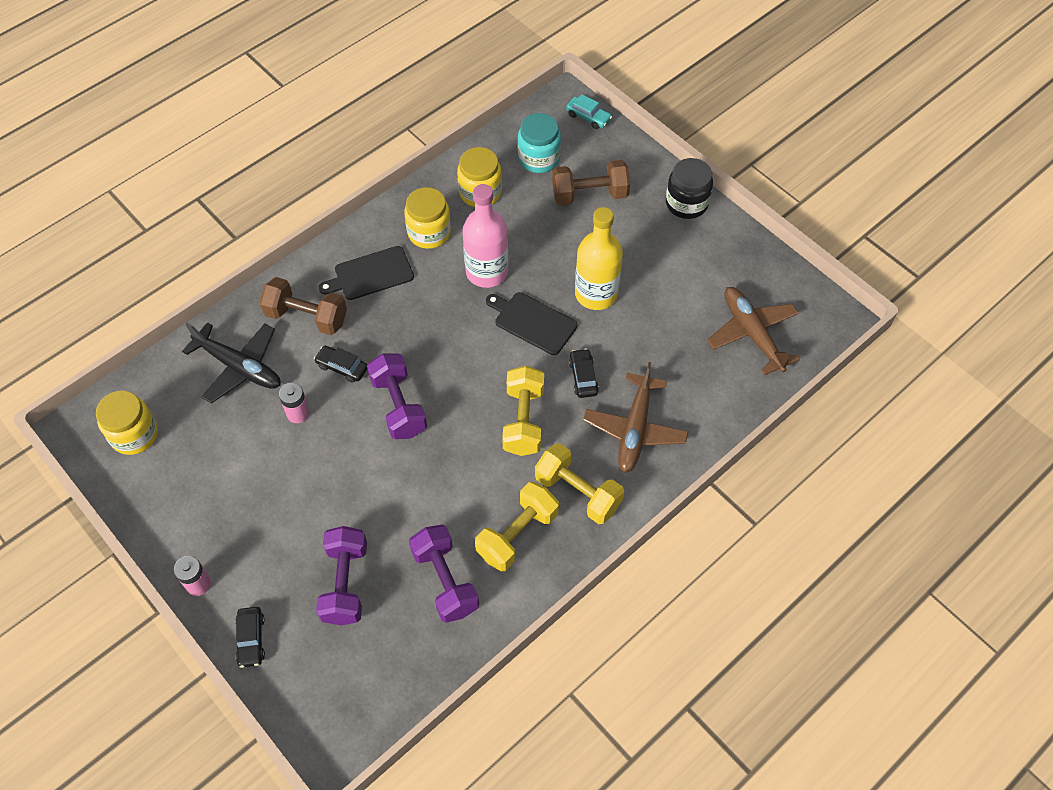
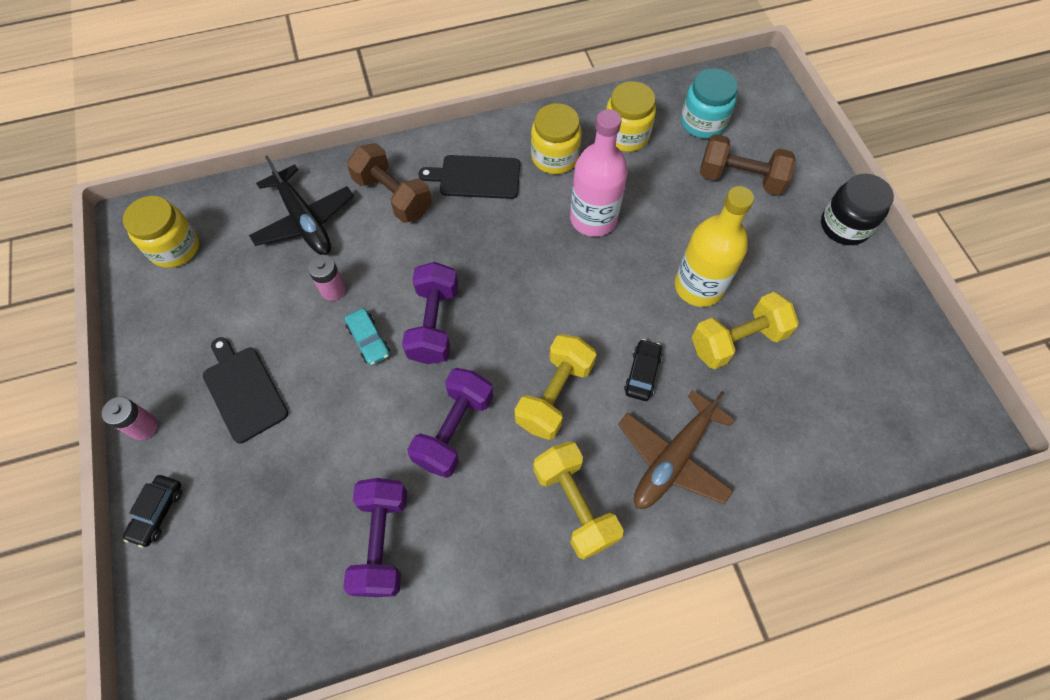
camera: 25 degrees right, 5 degrees up
(342, 367) = (400, 260): black car -> none
(345, 583) = (280, 494): purple dumbbell -> purple dumbbell (454, 429)
(517, 535) = (485, 524): yellow dumbbell -> yellow dumbbell (737, 341)
(533, 322) = (616, 290): black cutting board -> black cutting board (243, 391)
(588, 117) = (775, 98): turquoise car -> turquoise car (369, 340)
(752, 334) = (860, 403): brown plane -> none

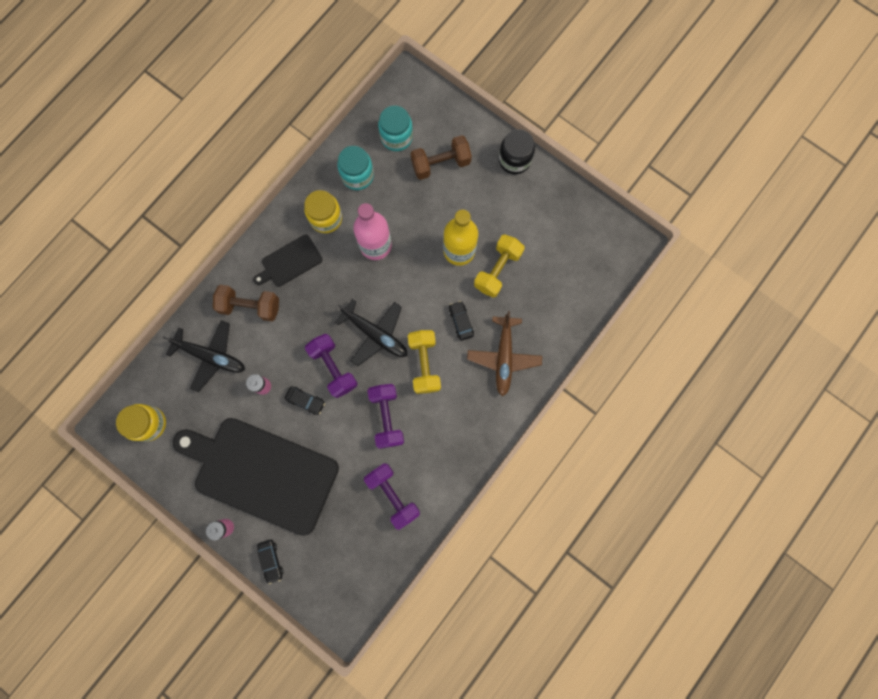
camera: 35 degrees left, 15 degrees up
(243, 391) = (261, 473): black cutting board -> black cutting board, size x2.23
(369, 340) = (306, 401): turquoise car -> black car
(517, 317) = (375, 334): none -> black plane
(574, 505) = (471, 413): yellow dumbbell -> none
(626, 135) = (357, 175): yellow jar -> turquoise jar

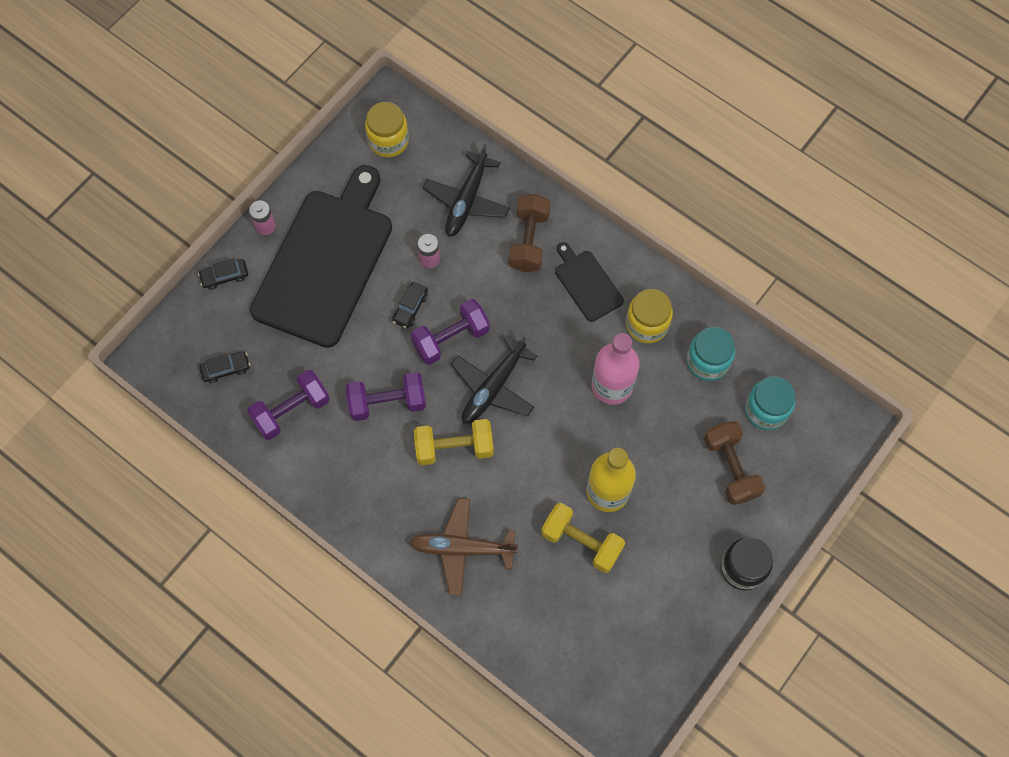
camera: 90 degrees right, 10 degrees down
(461, 322) = (510, 493): black car -> black car (226, 369)

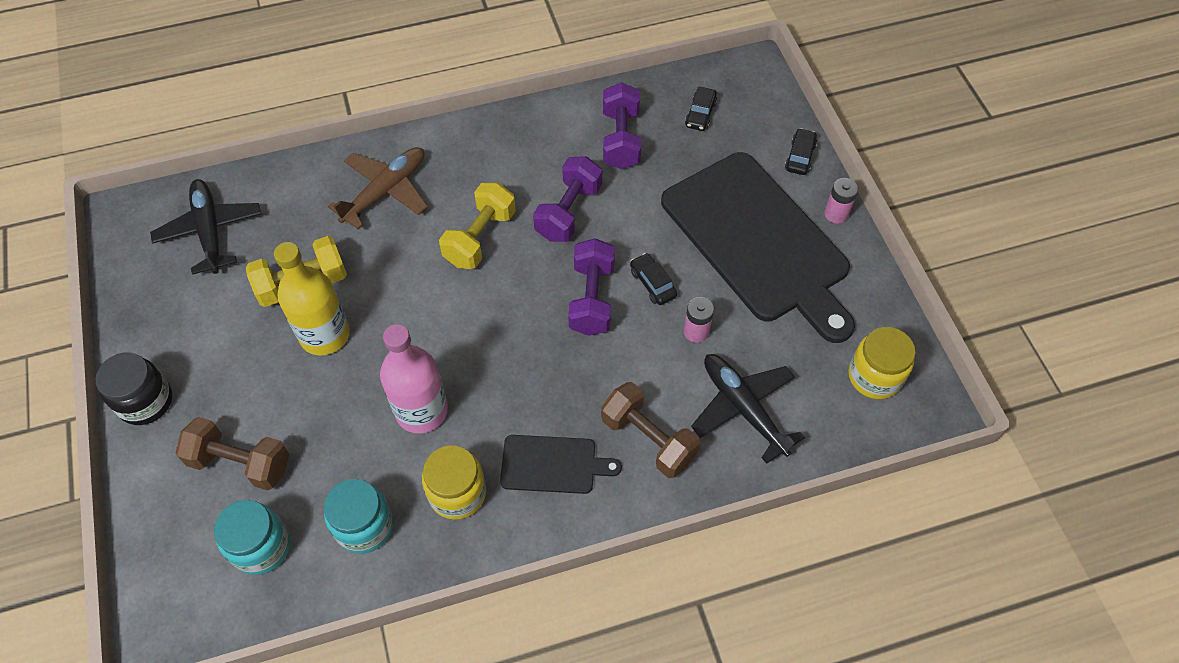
camera: 125 degrees right, 10 degrees down
(493, 387) = (511, 304): black plane -> black plane (210, 231)

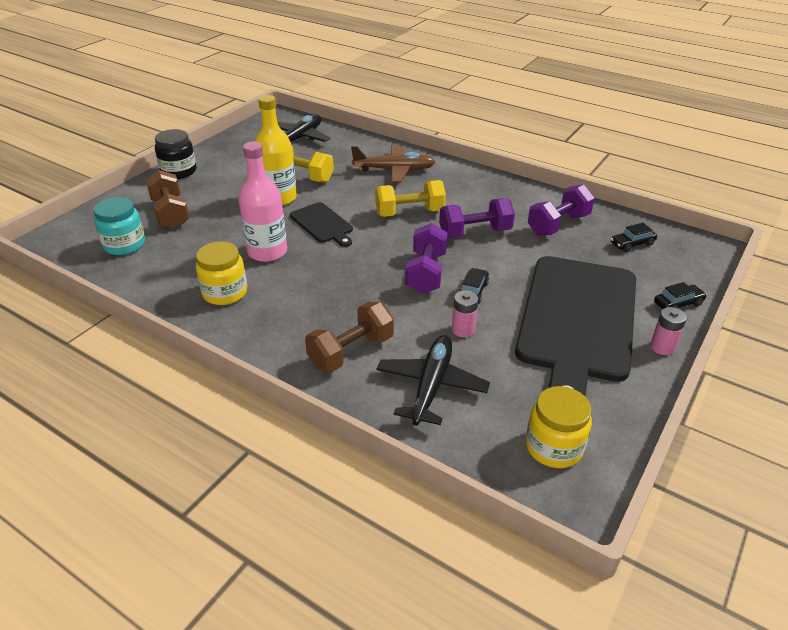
camera: 50 degrees right, 20 degrees down
(364, 526) = (169, 271): turquoise jar -> none
(553, 464) = (285, 319): black cutting board -> black cutting board (323, 224)
(592, 299) = (426, 273): purple dumbbell -> purple dumbbell turned 45 degrees counterclockwise
(648, 439) = (351, 351): brown dumbbell -> brown dumbbell turned 45 degrees clockwise

